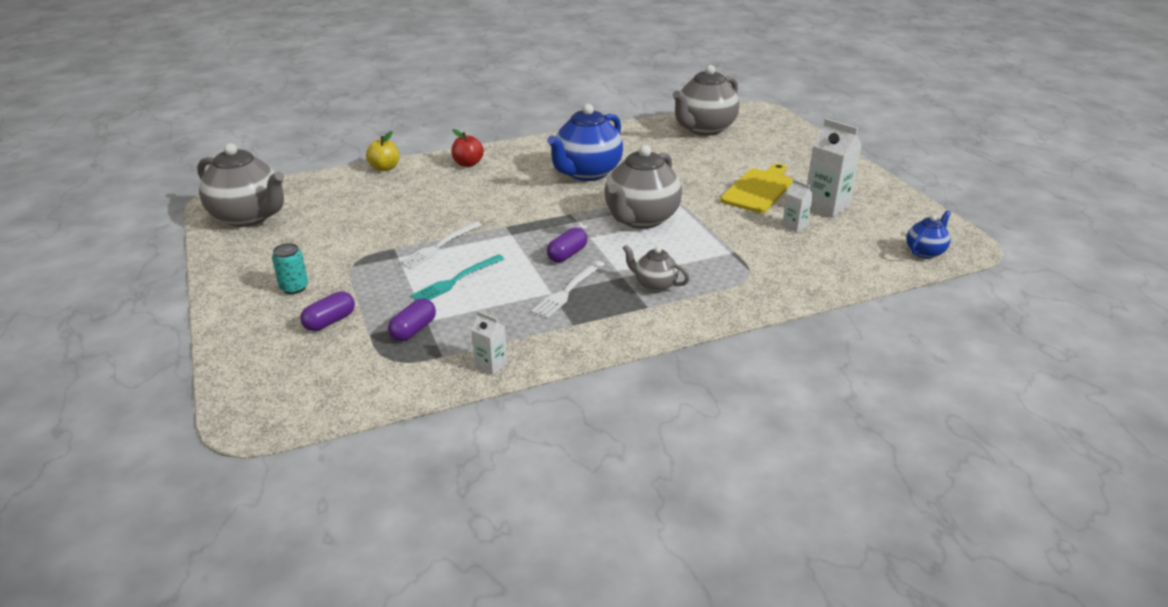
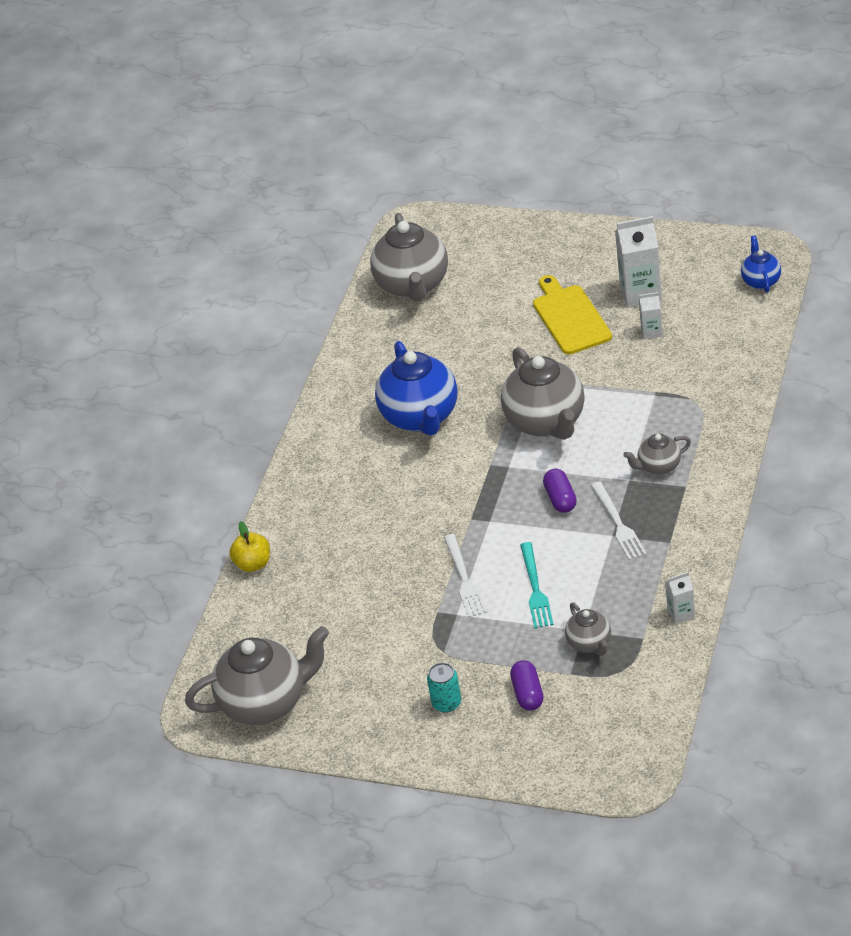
camera: 45 degrees left, 10 degrees up
(413, 330) = (590, 643): purple capsule -> grey teapot
(468, 164) = (310, 495): red apple -> none

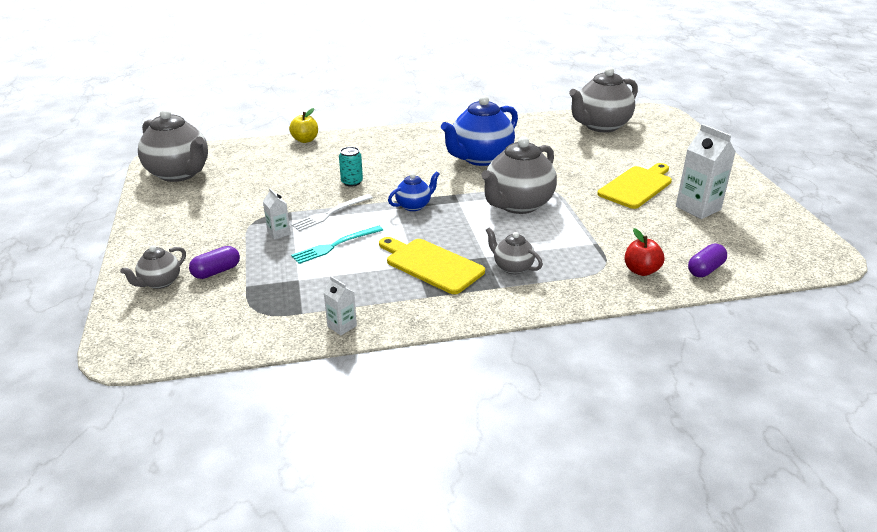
camera: 55 degrees right, 10 degrees down
(446, 703) = (196, 239): turquoise can -> turquoise can (352, 182)
(560, 499) = (440, 231): purple capsule -> purple capsule (705, 269)
(590, 643) = (284, 287): grey teapot -> grey teapot (160, 282)
(618, 523) = (431, 264): white fork -> yellow cutting board
(651, 332) = (662, 224): white carton -> white carton (279, 233)
(718, 381) = (641, 270): none -> red apple
(761, 281) = (786, 260): blue teapot -> blue teapot (414, 206)

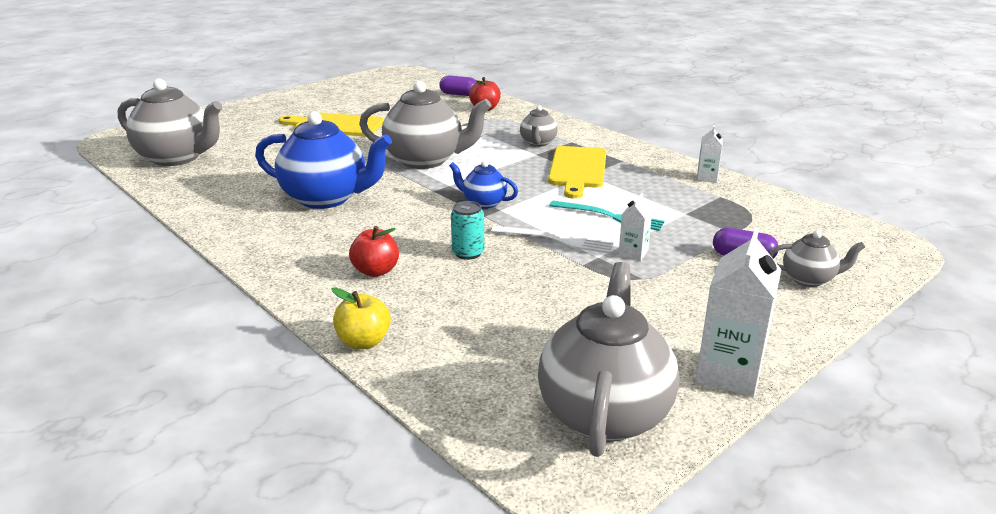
camera: 120 degrees left, 5 degrees down
(365, 154) = (376, 271): none -> red apple
(698, 208) = (359, 104): white carton -> white carton (729, 373)

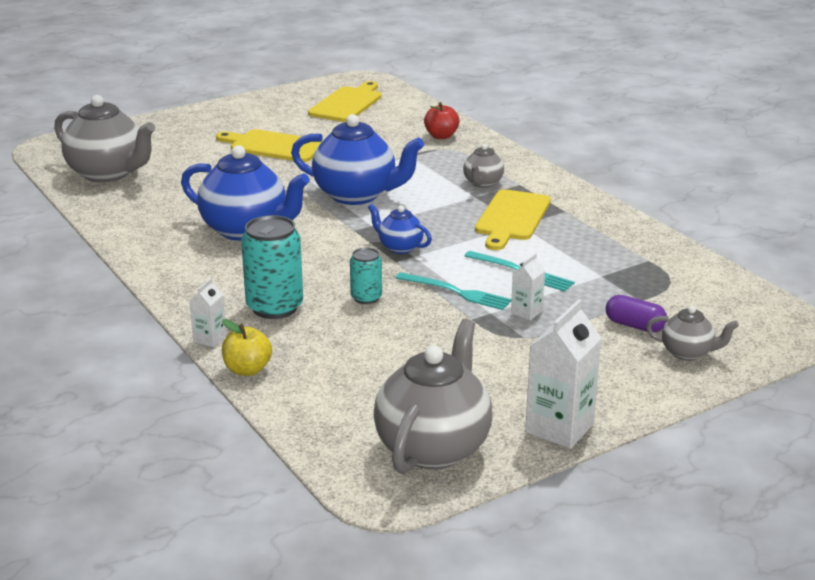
camera: 10 degrees right, 0 degrees up
(376, 271) = (274, 307): red apple -> turquoise can
(392, 89) = (347, 104): none -> yellow cutting board
(425, 160) = (356, 195): grey teapot -> blue teapot
(459, 94) = (418, 115): purple capsule -> none
(556, 240) = (456, 292): white fork -> turquoise fork
(707, 177) = (646, 238): white carton -> white carton (210, 339)

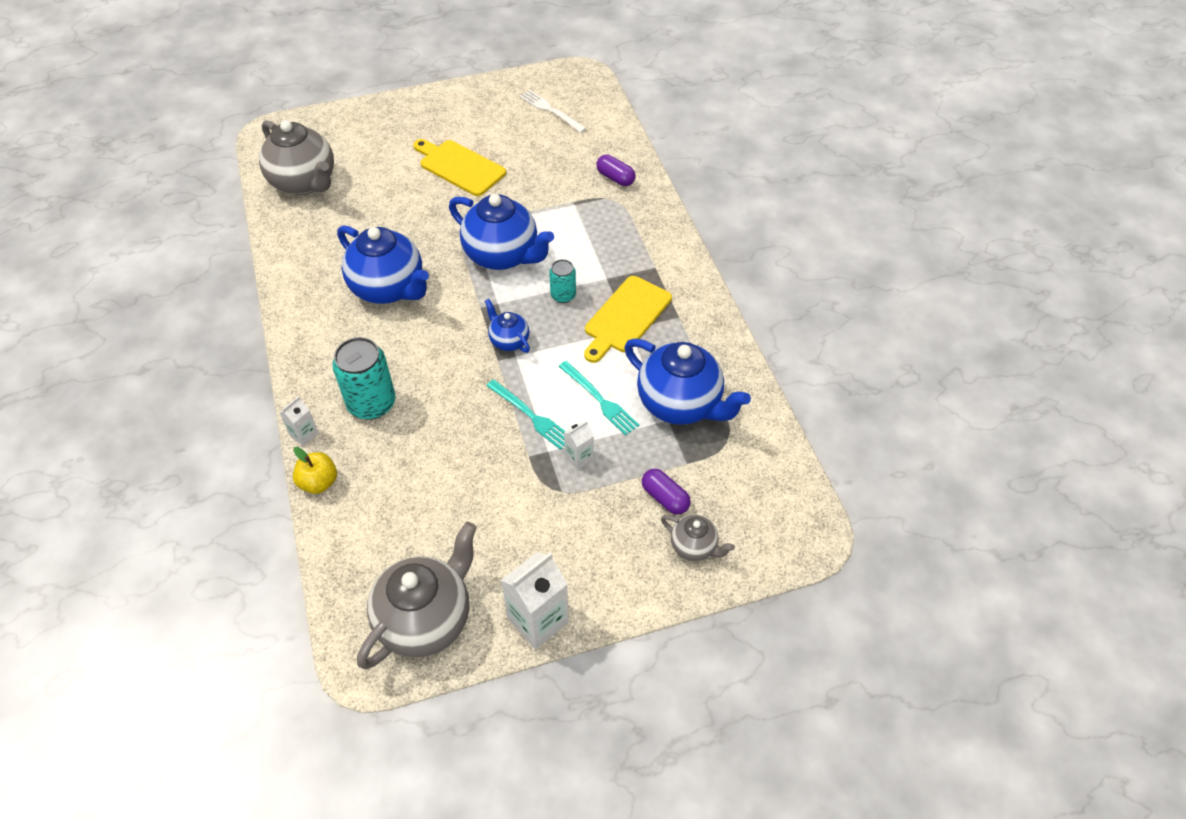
camera: 15 degrees right, 25 degrees up
(347, 104) = (551, 110): yellow cutting board -> white fork
(366, 298) = (452, 407): turquoise can -> turquoise can (563, 295)
(441, 136) = (615, 178): red apple -> purple capsule
(482, 183) = (622, 259): grey teapot -> none
(606, 264) = (680, 404): none -> blue teapot

